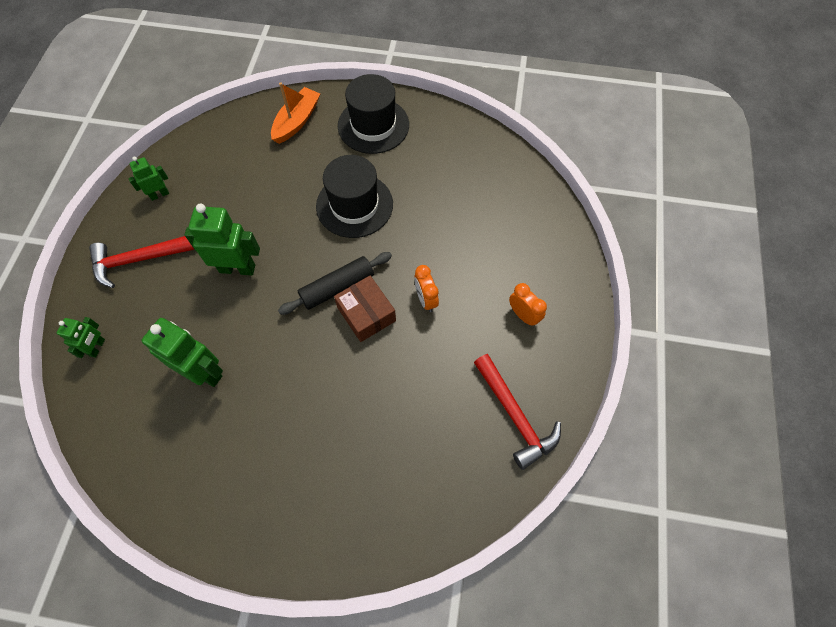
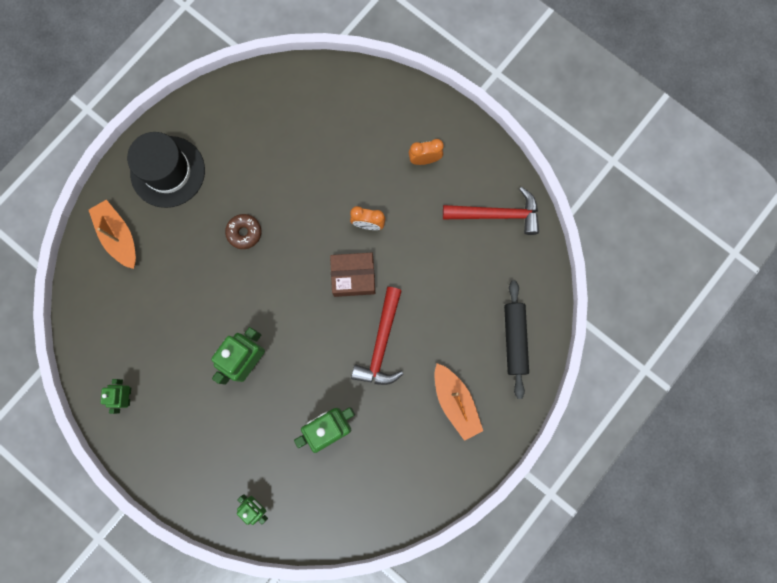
camera: 60 degrees left, 15 degrees up
(139, 260) = (188, 441): red hammer -> red hammer (381, 344)
(287, 483) = (455, 402): none -> orange boat
(337, 287) = (316, 287): black rolling pin -> black rolling pin (514, 340)
(354, 205) = (244, 233): black hat -> brown donut

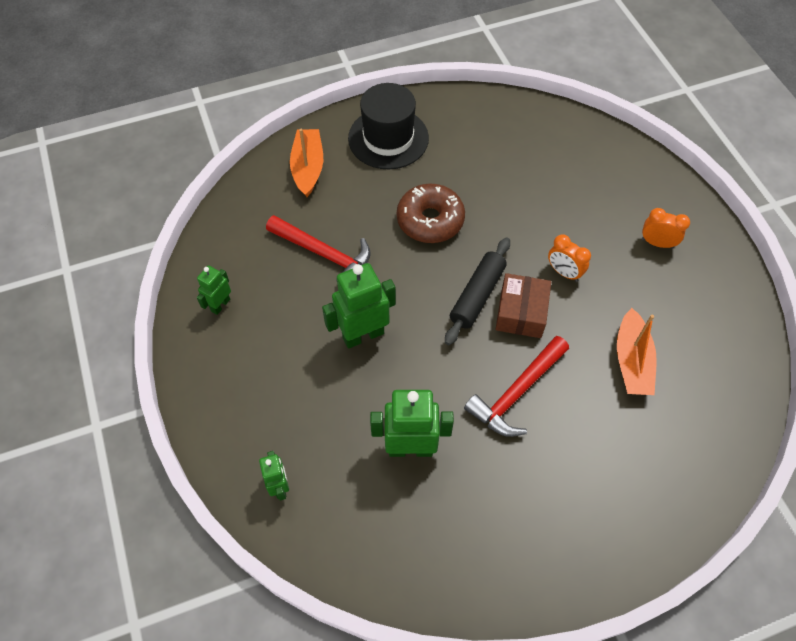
camera: 30 degrees right, 20 degrees down
(244, 233) = (430, 220): brown donut -> brown donut, size x1.67
(353, 277) = (521, 313): brown box -> brown box turned 75 degrees clockwise
(455, 402) = (572, 501): orange boat -> orange boat (631, 361)
(497, 214) = (717, 331): red hammer -> red hammer (325, 254)
(514, 340) = (679, 470): black rolling pin -> black rolling pin (477, 295)

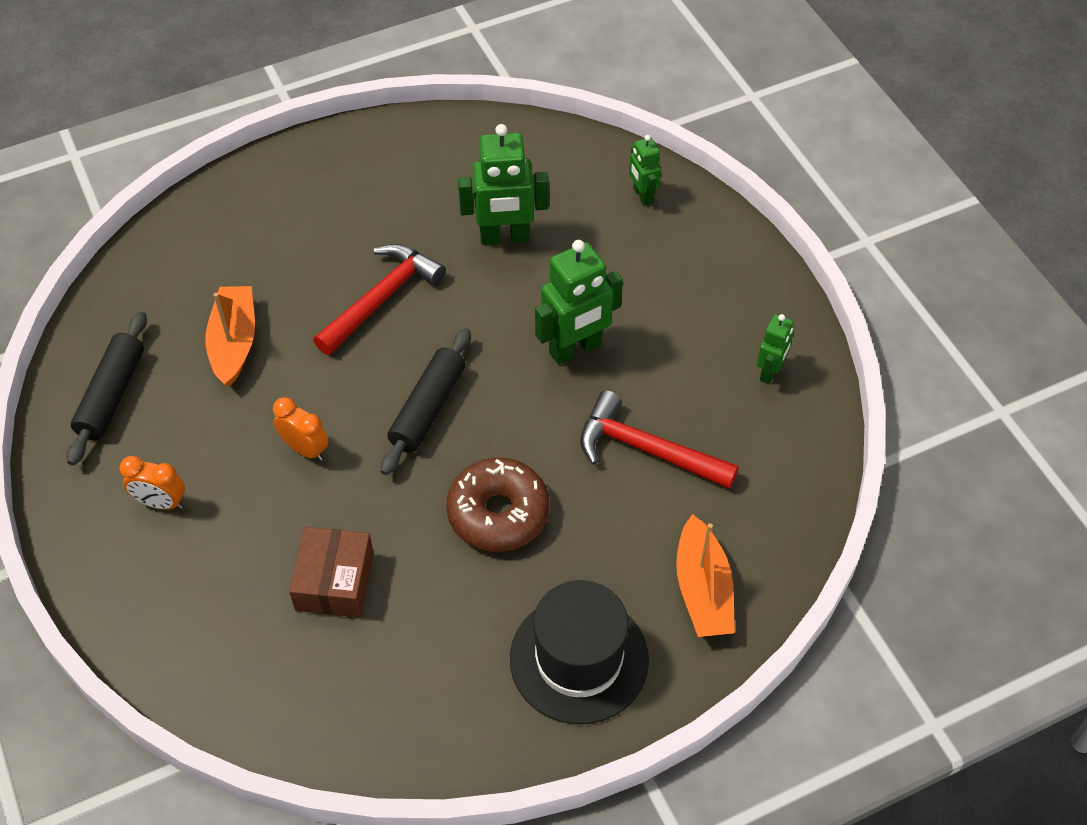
camera: 175 degrees right, 5 degrees down
(521, 313) = (369, 390): brown box -> brown box (334, 581)
(716, 324) = (112, 395): none -> black rolling pin

